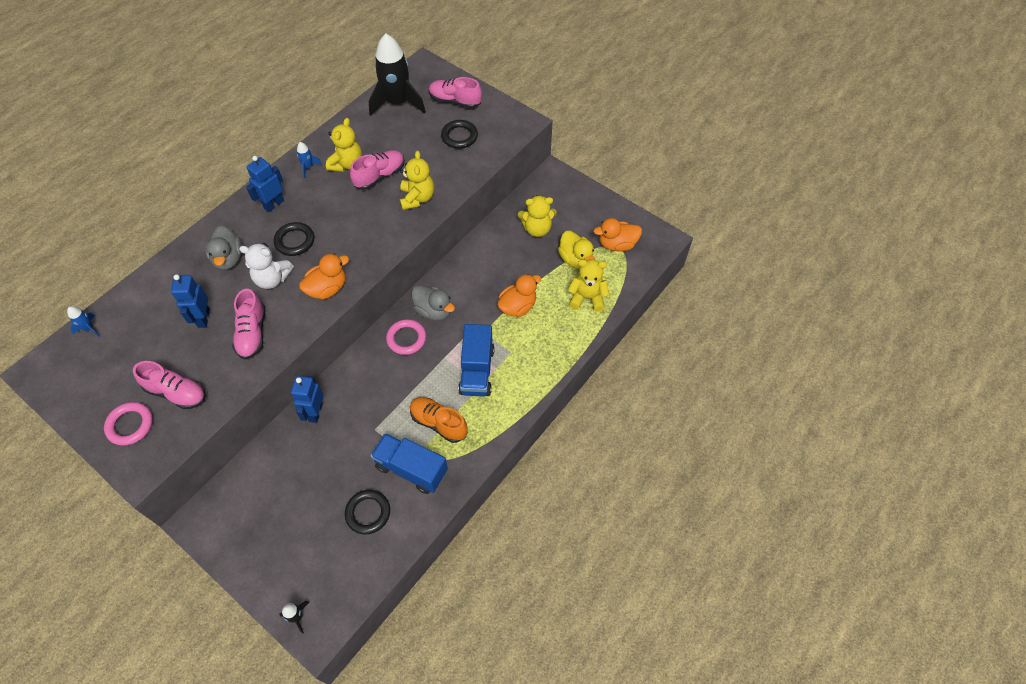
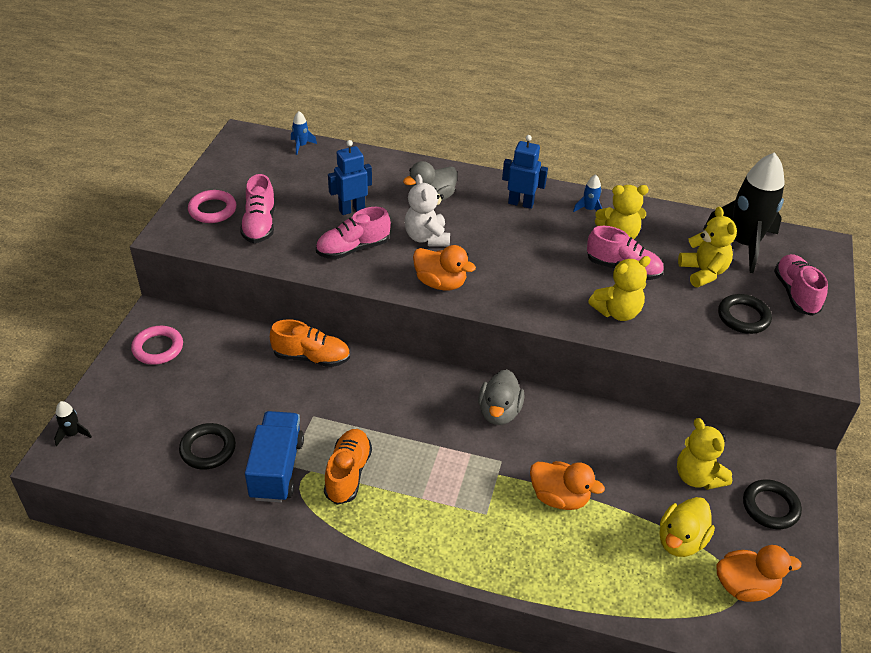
camera: 65 degrees right, 15 degrees down
(295, 241) = (485, 236): black ring -> black ring (770, 507)
(315, 412) = (311, 357): blue robot -> orange shoe
(406, 338) = (446, 400): pink ring -> pink ring (158, 348)
(477, 370) = (439, 486): blue truck -> none
(587, 298) = (626, 577): yellow teddy bear -> yellow teddy bear (703, 272)
(617, 244) = (745, 586): orange duck -> orange duck turned 120 degrees clockwise

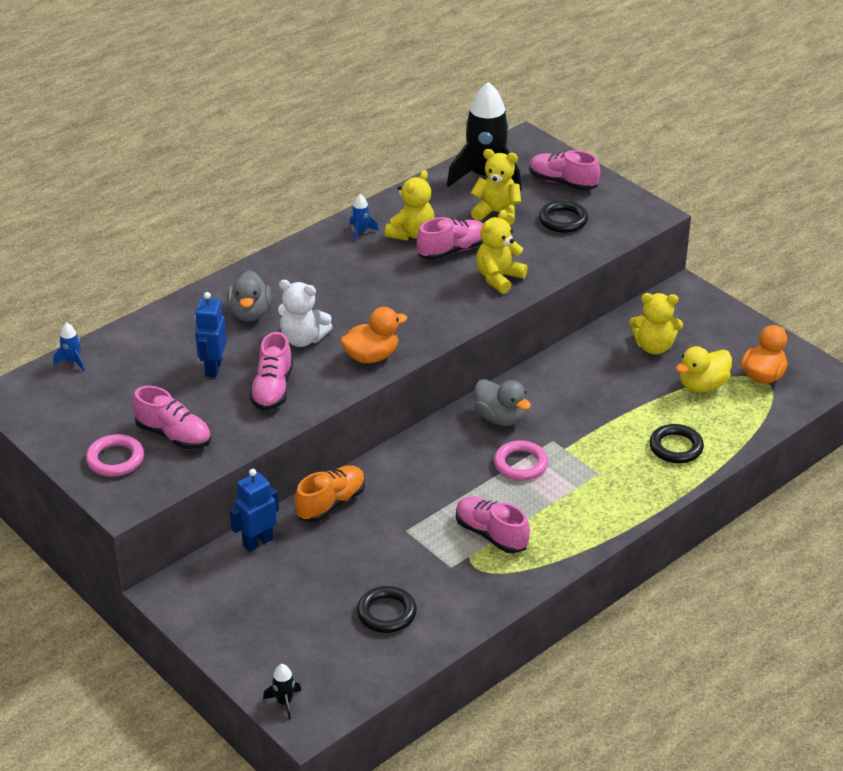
camera: 55 degrees left, 5 degrees down
(158, 348) = (218, 605): pink ring -> pink ring (520, 464)
(277, 469) = (449, 576): blue truck -> none
(348, 473) = (491, 534): orange shoe -> pink shoe
(521, 203) = (312, 265): blue robot -> blue robot (258, 542)
(559, 497) = (615, 426): orange duck -> none
(617, 312) = (499, 278): yellow teddy bear -> yellow teddy bear turned 150 degrees counterclockwise
(680, 540) = (702, 385): yellow duck -> yellow duck turned 75 degrees clockwise
(770, 507) = (708, 327): black ring -> black ring (676, 447)

